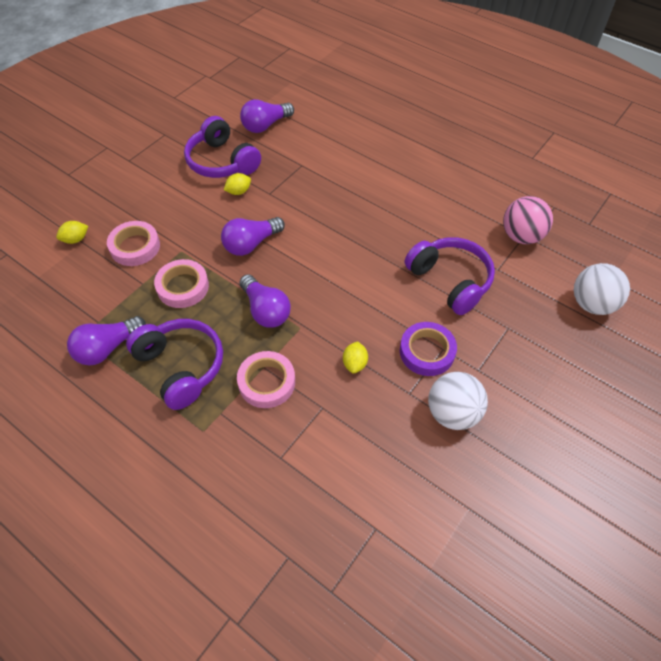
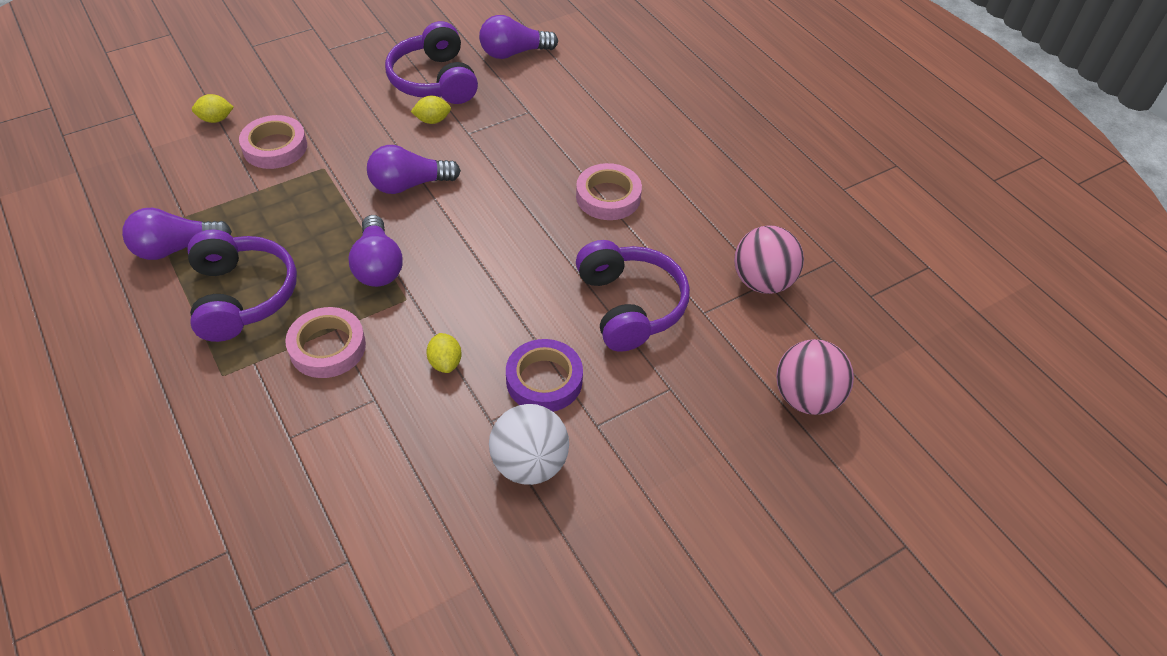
camera: 20 degrees right, 5 degrees down
(183, 287) = (300, 208): pink tape -> pink tape (608, 197)
(354, 363) = (445, 362): yellow lemon -> yellow lemon turned 45 degrees counterclockwise
(591, 304) = (806, 398): white ball -> pink ball

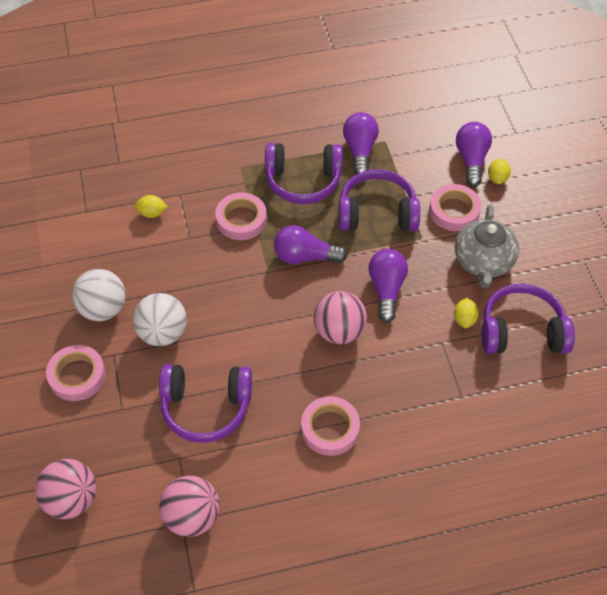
camera: 110 degrees right, 5 degrees up
(290, 212) = (377, 213): none -> purple headphones
(348, 116) = (483, 262): none -> grey teapot
(445, 362) = (202, 280): yellow lemon -> yellow lemon (152, 213)
(481, 213) = (339, 331): none -> pink ball
(514, 53) = (555, 406): purple light bulb -> purple light bulb (471, 160)
(544, 380) = (163, 333): purple tape -> white ball
(645, 455) = (77, 376): none -> pink tape

